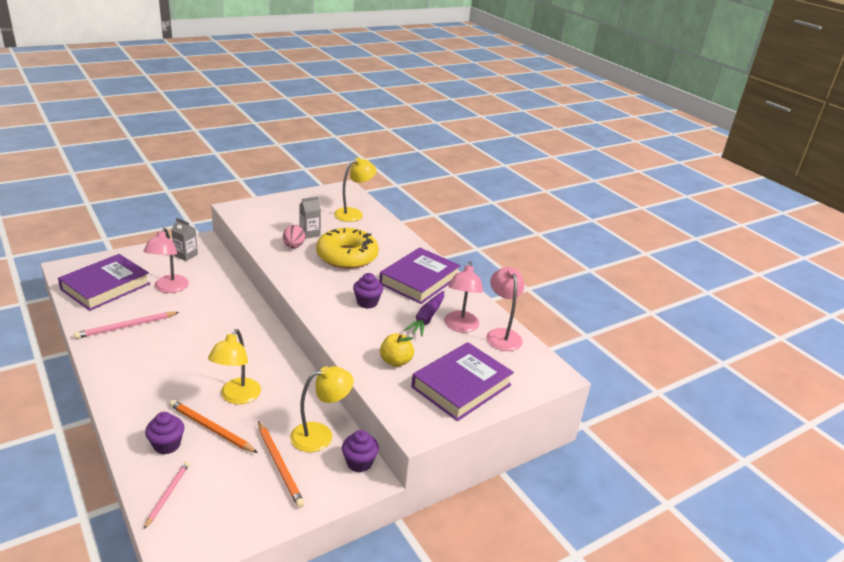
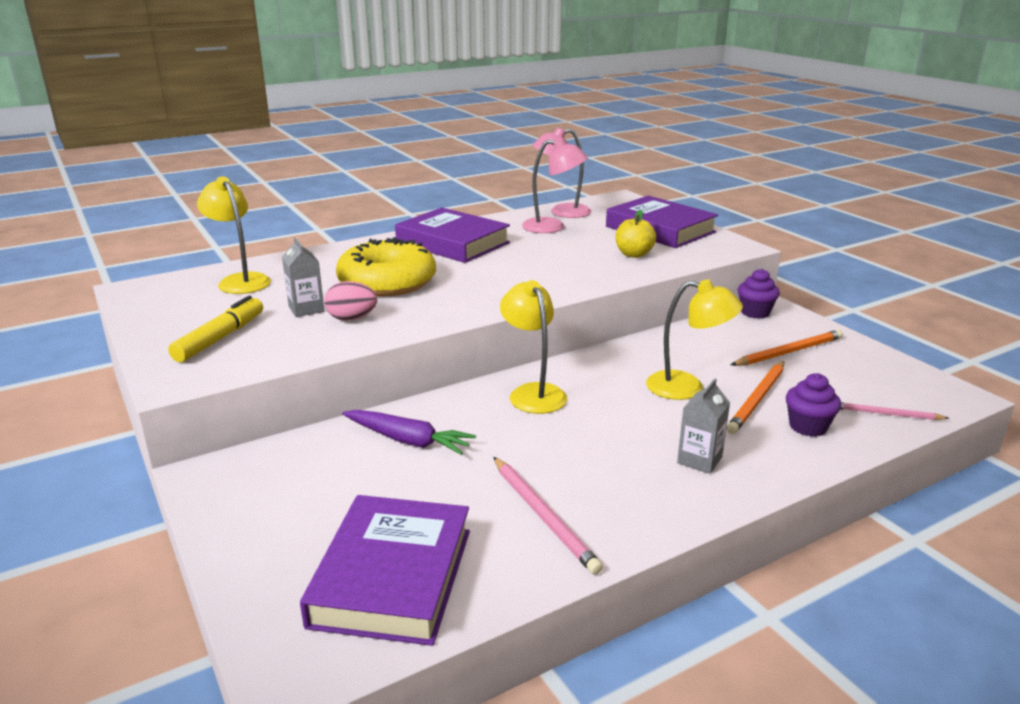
camera: 85 degrees left, 5 degrees down
(106, 287) = (392, 577): purple book -> purple book turned 60 degrees clockwise
(169, 288) = (401, 487): pink lamp -> none
(186, 255) = (265, 487): grey carton -> grey carton (699, 460)
(278, 214) = (220, 338): none -> yellow marker
(320, 435) = (726, 333): yellow lamp -> yellow lamp (533, 393)
(367, 302) = (513, 268): purple cupcake -> none
(426, 318) = (540, 240): purple carrot -> purple carrot (408, 440)

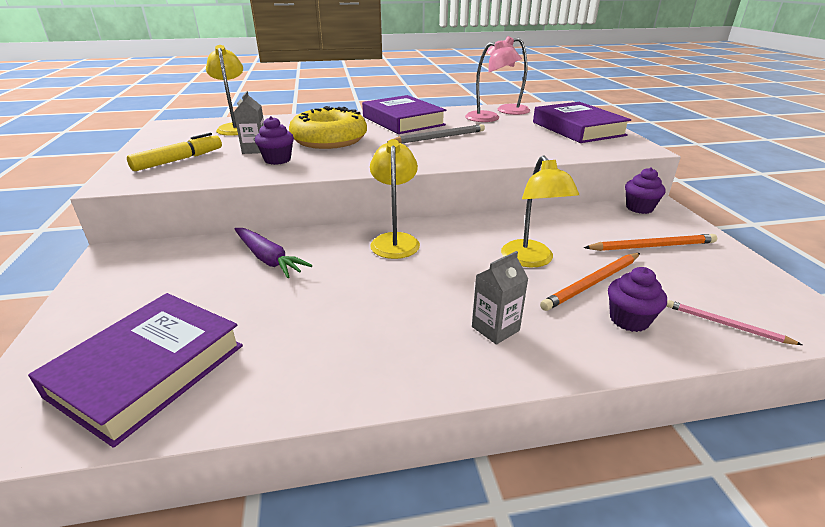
camera: 20 degrees right, 5 degrees up
(352, 318) = (277, 160): pink egg -> purple cupcake
(517, 261) = (439, 137): none -> grey pencil
(543, 516) = (314, 347): pink pencil -> none
(634, 254) = (539, 143): yellow apple -> none
(687, 387) = (531, 260): yellow lamp -> yellow lamp turned 45 degrees clockwise

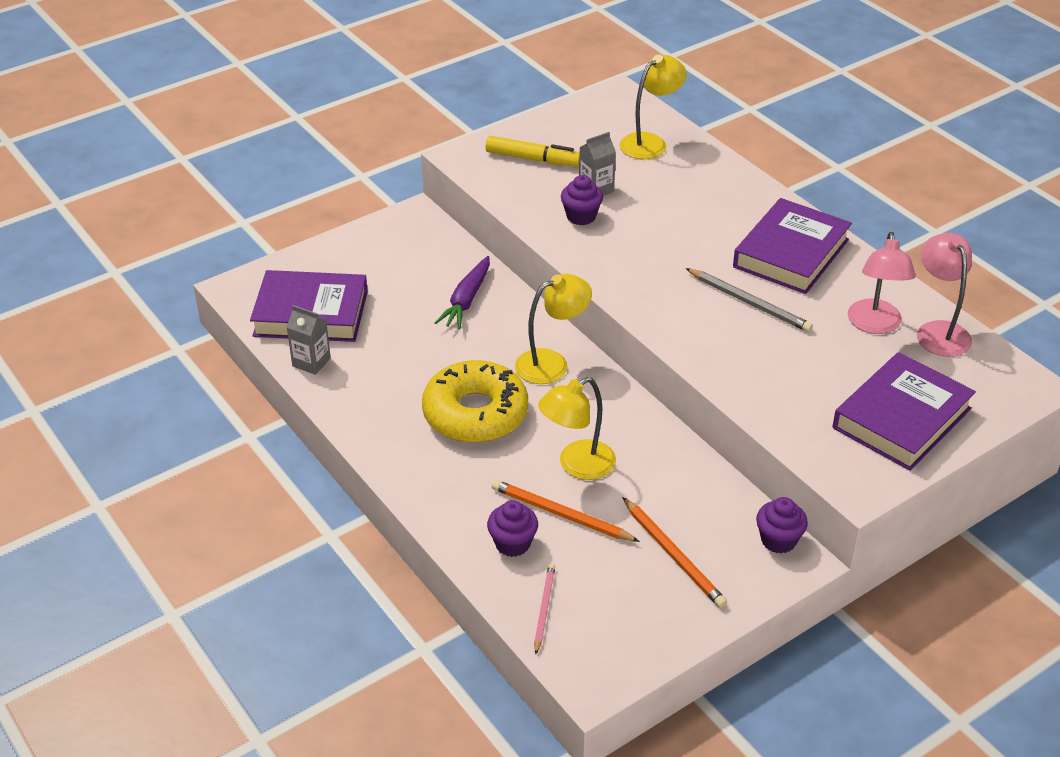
camera: 65 degrees right, 10 degrees up
(329, 140) = (668, 224): yellow donut -> yellow donut (475, 413)
(495, 328) = (451, 464): grey carton -> grey carton (311, 362)

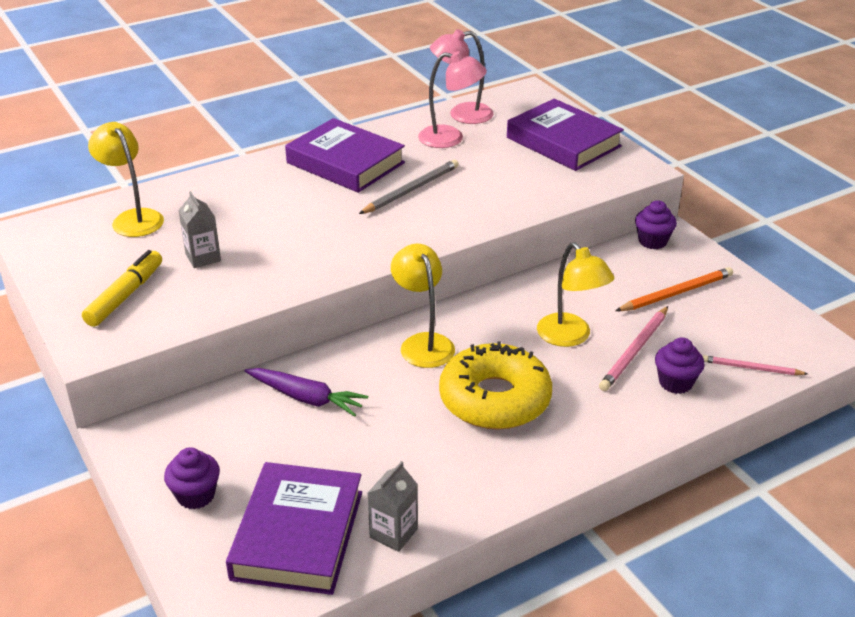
camera: 85 degrees left, 5 degrees down
(561, 514) = (635, 351): orange pencil -> pink pencil
(581, 216) = (248, 270): purple cupcake -> purple cupcake (196, 495)

